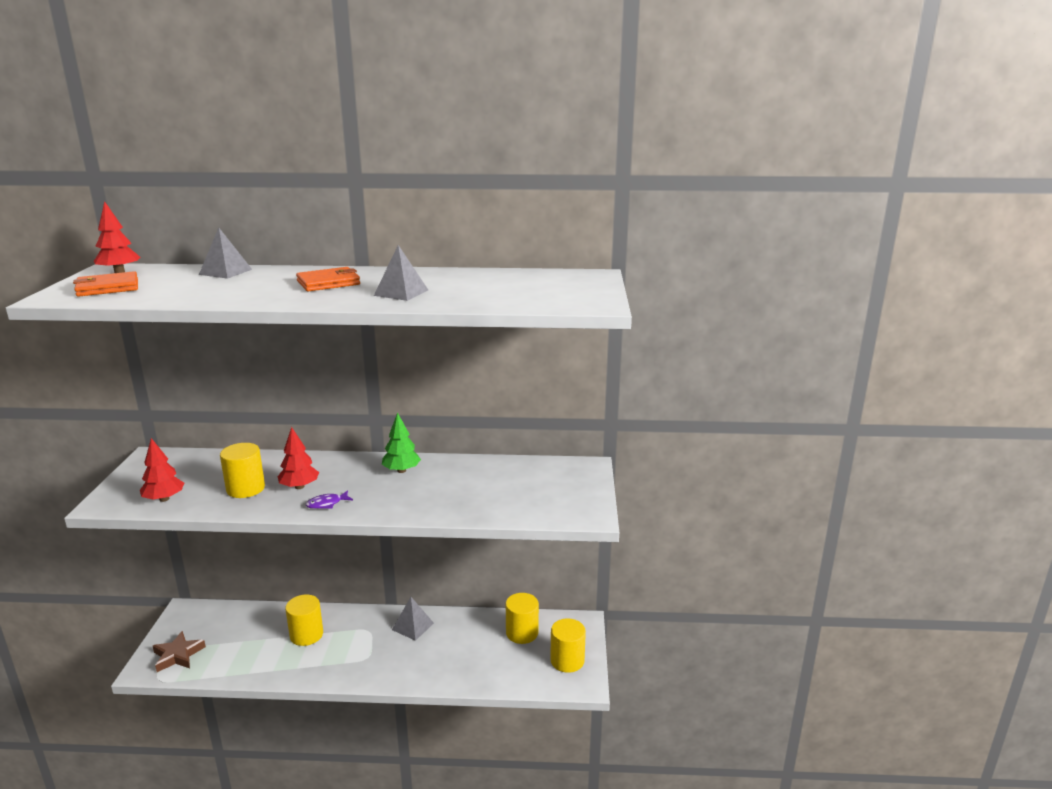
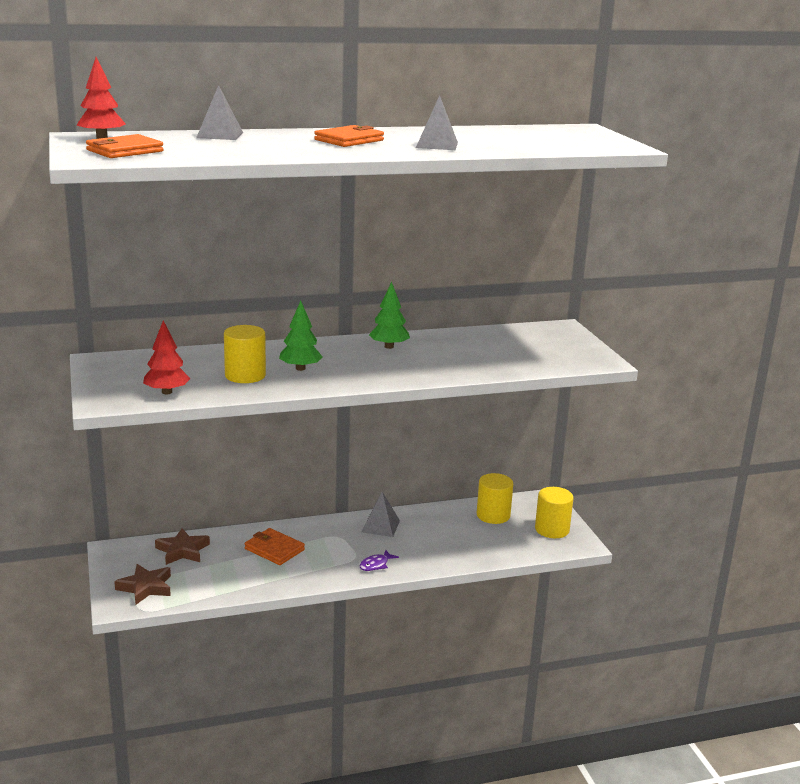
camera: 20 degrees left, 0 degrees up
(234, 622) = (182, 551): none -> brown star
(299, 487) = (300, 368): red tree -> green tree
(306, 635) = (274, 549): yellow cylinder -> orange wallet
(327, 504) = (346, 378): purple fish -> purple fish (376, 565)

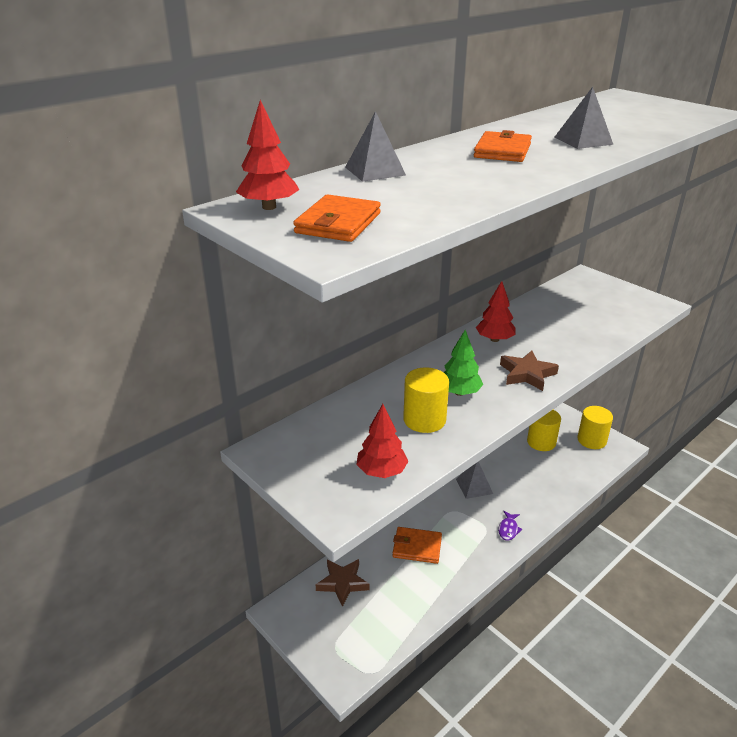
camera: 25 degrees left, 10 degrees up
(146, 587) = (349, 643): brown star -> brown star (527, 374)
(389, 346) = (494, 339): green tree -> red tree

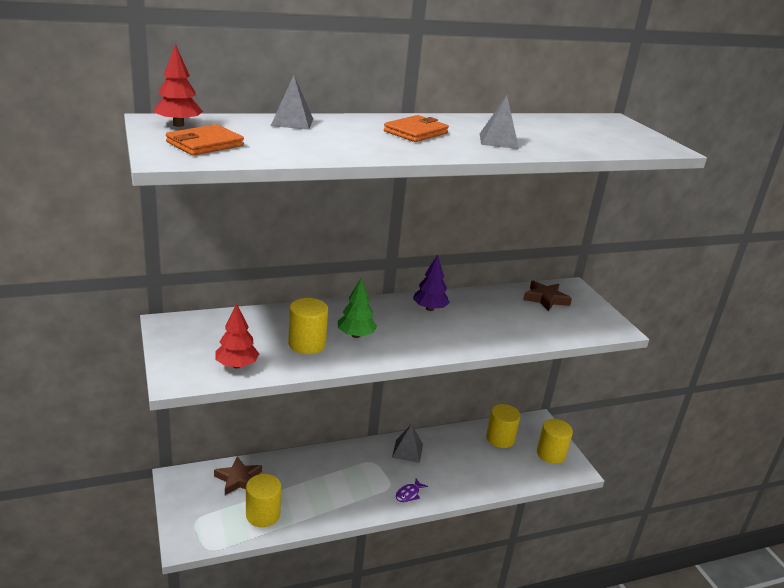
camera: 20 degrees right, 5 degrees down
(395, 610) = (263, 514): none -> yellow cylinder
(417, 547) = (319, 477): orange wallet -> none
(494, 339) = (429, 309): red tree -> purple tree
(527, 374) = (427, 341): brown star -> brown star (545, 299)

